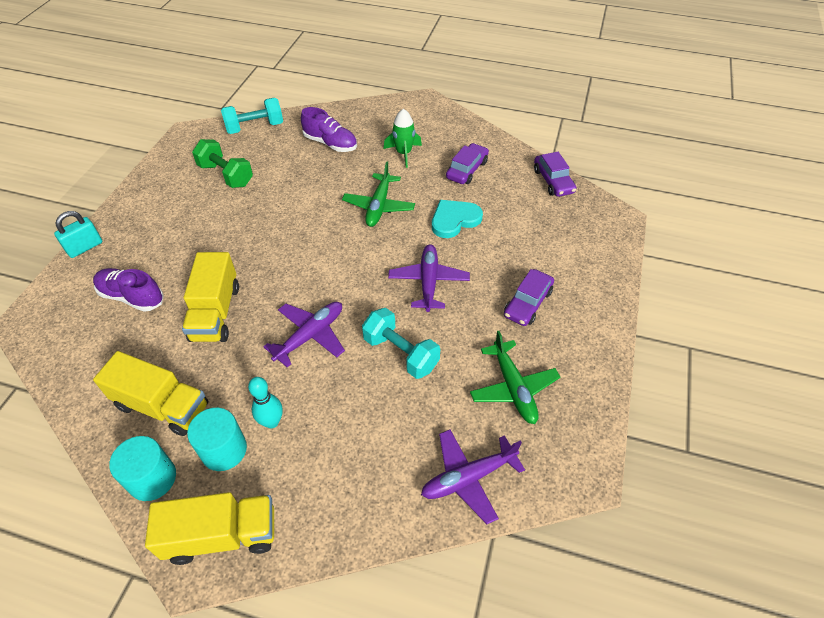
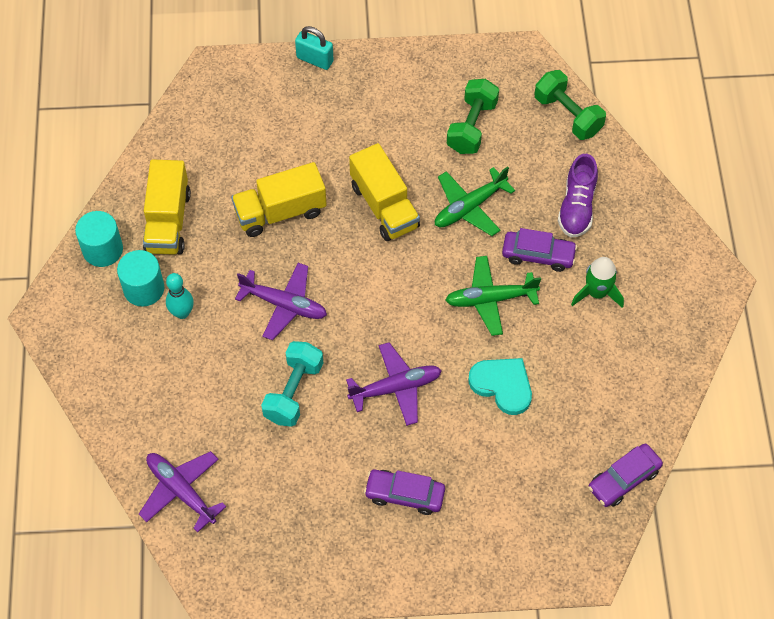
camera: 70 degrees right, 10 degrees up
(132, 297) = (271, 133): purple shoe -> none
(222, 535) = (73, 322): yellow truck -> yellow truck (384, 206)
(255, 127) = (568, 115): turquoise dumbbell -> green dumbbell
(467, 170) = (599, 373): purple car -> purple car (538, 255)
(513, 388) = (289, 506): green plane -> green plane (469, 207)

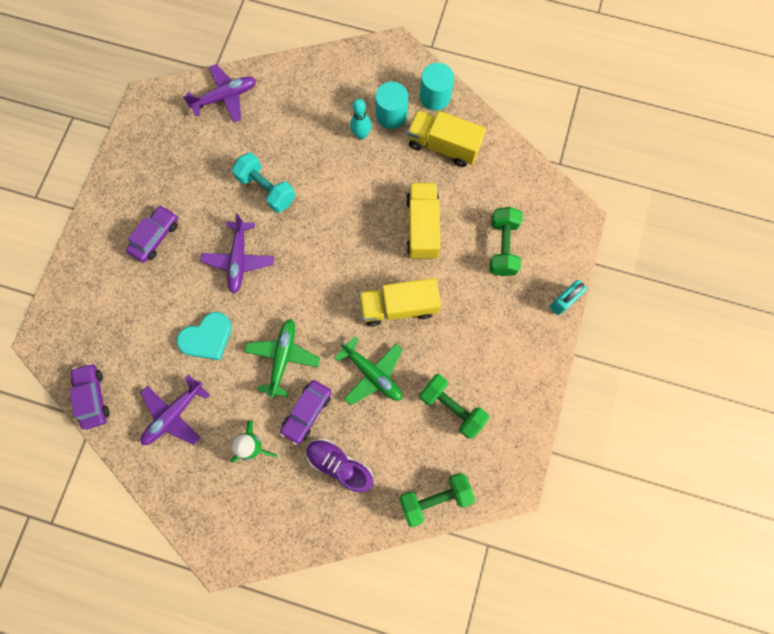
camera: 110 degrees right, 15 degrees up
(274, 129) = (502, 247): none -> green dumbbell
(284, 305) = (340, 205): purple plane -> purple plane (174, 414)
(469, 207) = (372, 374): green plane -> green plane turned 150 degrees clockwise

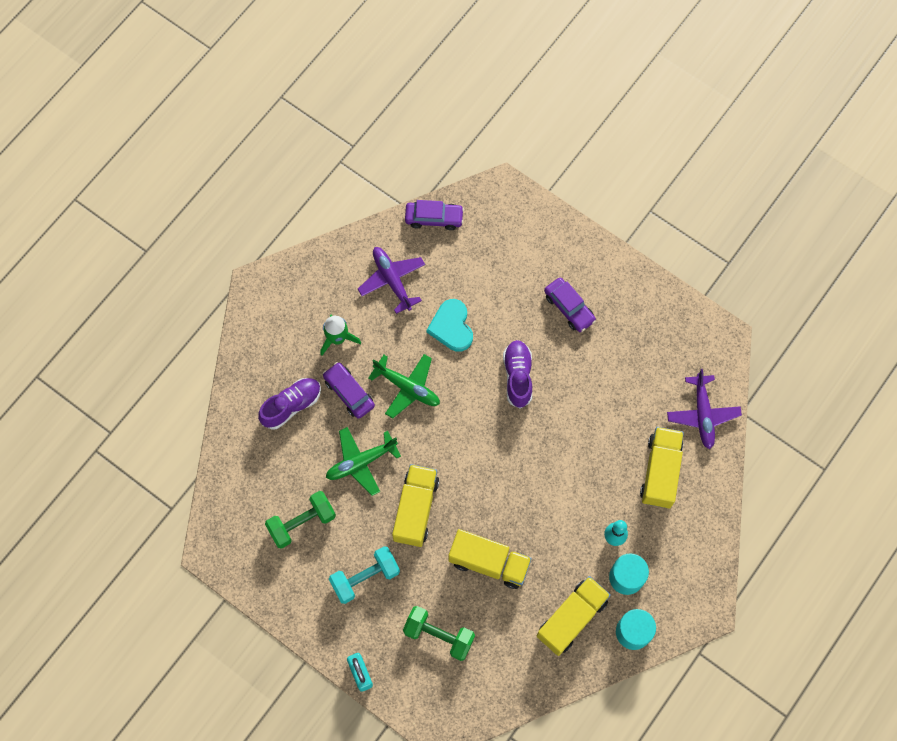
camera: 110 degrees right, 5 degrees down
(239, 260) = (517, 376): purple plane -> purple shoe
(267, 189) = (584, 424): turquoise dumbbell -> turquoise dumbbell (365, 577)
(289, 115) = (660, 472): none -> yellow truck
(435, 497) = (229, 478): green dumbbell -> none

